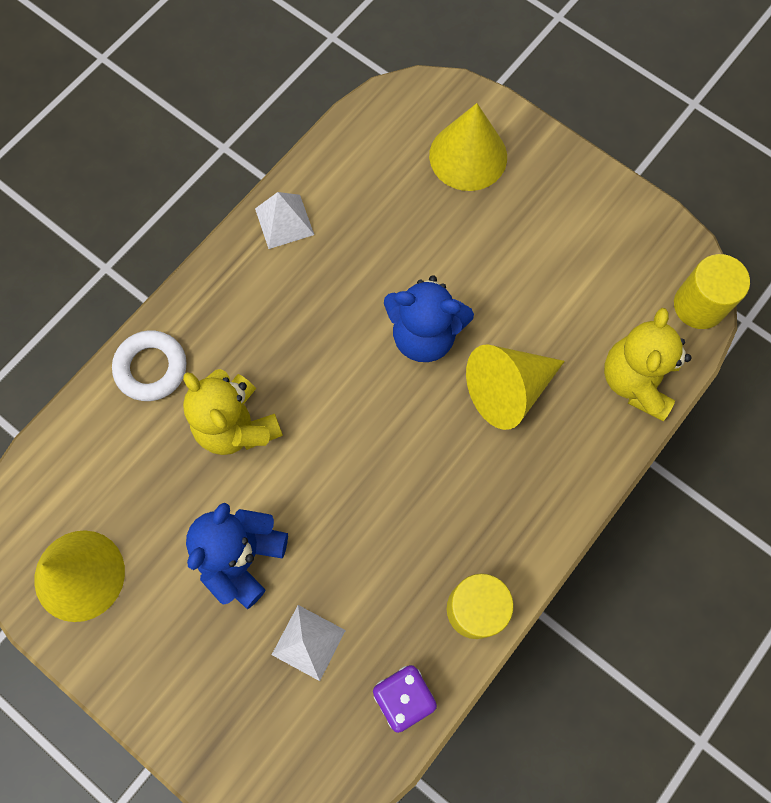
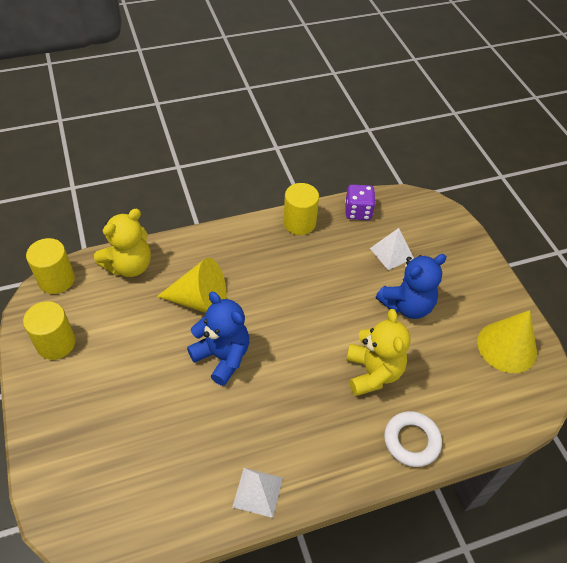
camera: 150 degrees left, 20 degrees down
(468, 156) = (91, 457): yellow cone -> none
(616, 235) = (56, 343): none -> yellow cylinder

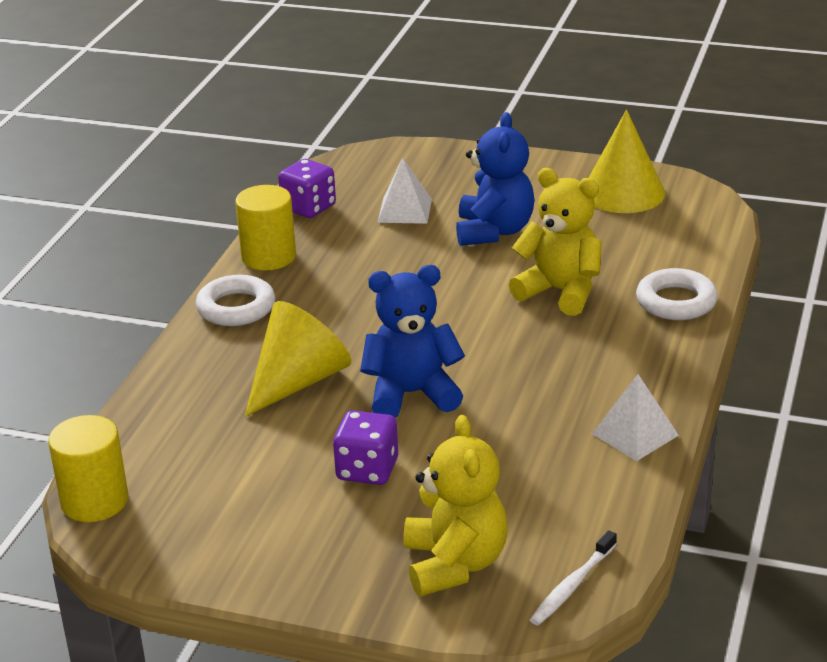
camera: 50 degrees left, 20 degrees down
(56, 343) = (217, 536): yellow cylinder -> none
(97, 535) = (572, 585): none -> white toothbrush
(129, 266) = (157, 423): yellow teddy bear -> yellow teddy bear (454, 564)
(144, 375) = (367, 470): none -> purple dice
(245, 237) = (236, 308): none -> white ring

